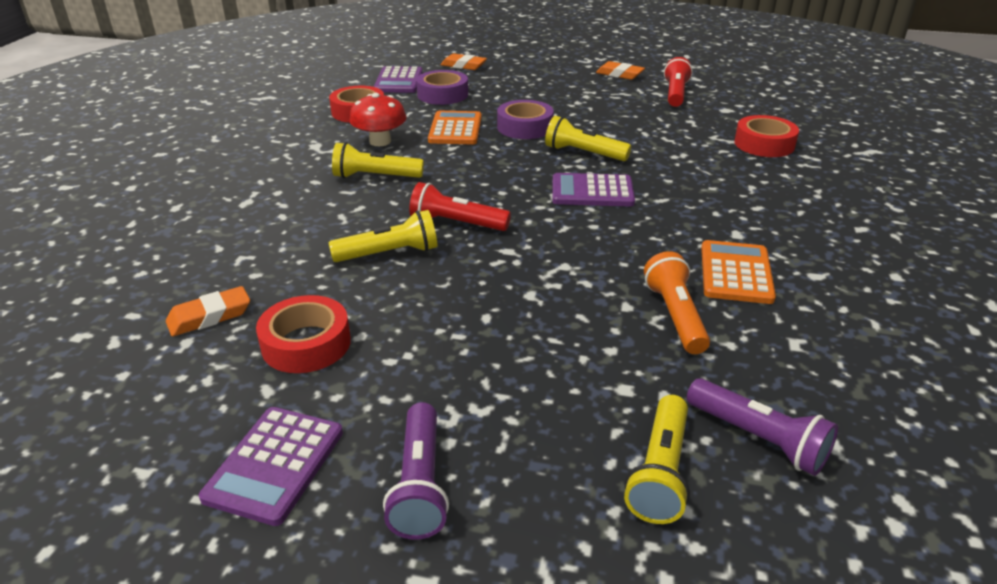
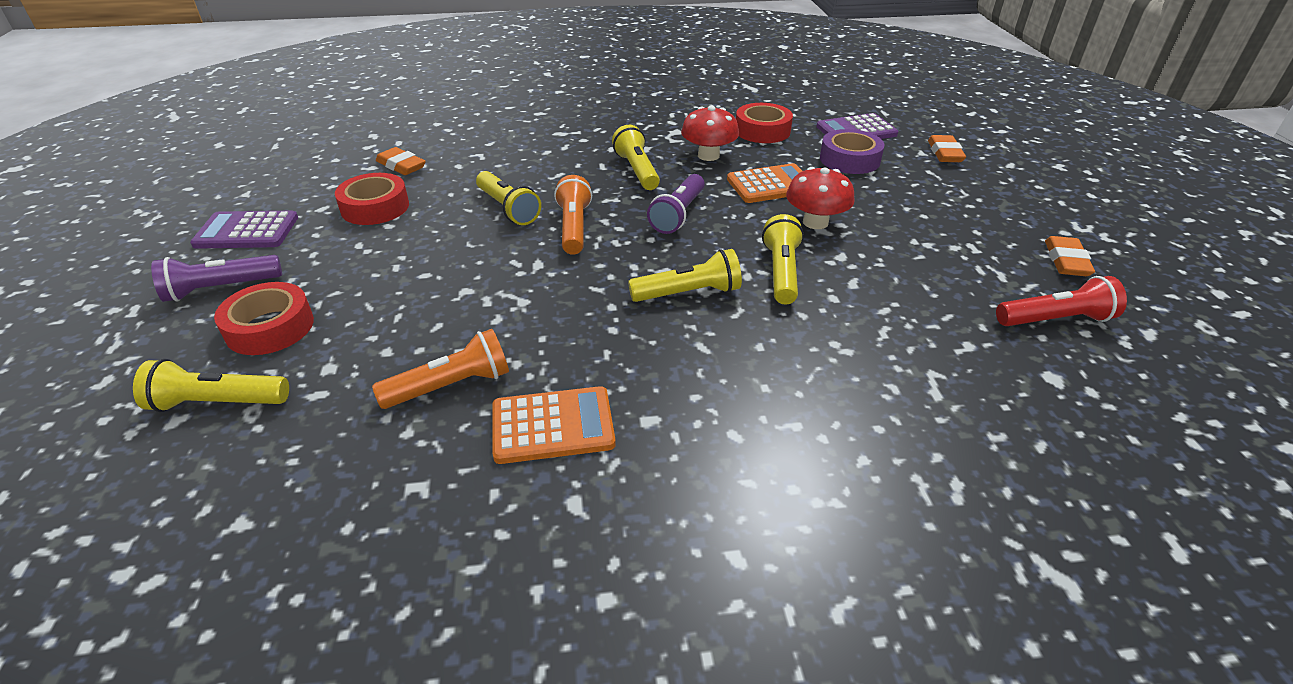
camera: 70 degrees right, 5 degrees up
(456, 223) = (574, 228): red flashlight -> orange flashlight
(525, 127) = (815, 222): purple tape -> red mushroom
(592, 191) = (688, 293): purple calculator -> yellow flashlight
(758, 439) = (255, 463): purple flashlight -> purple flashlight (678, 214)
(764, 144) = (957, 430): red tape -> red tape (270, 327)

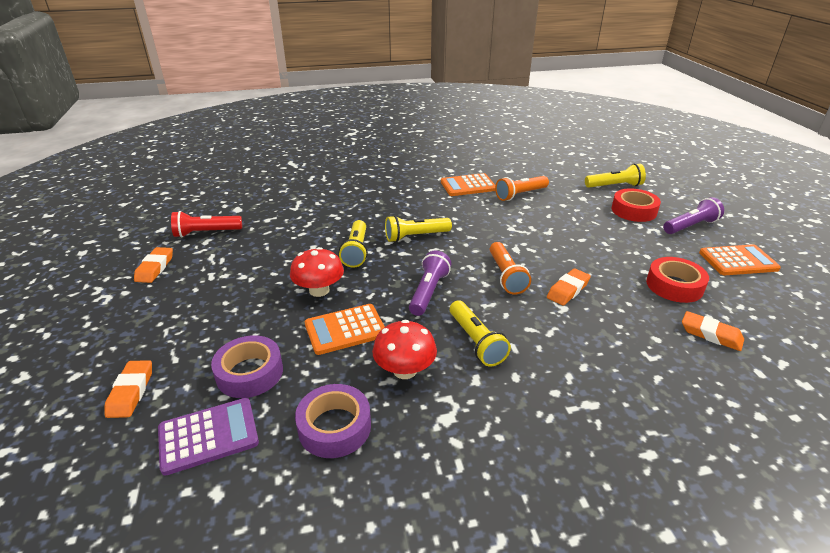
camera: 175 degrees right, 5 degrees down
(247, 231) = (738, 261): purple calculator -> orange calculator
(508, 209) = (568, 290): yellow flashlight -> orange eraser
(762, 131) = (334, 427): red tape -> purple tape

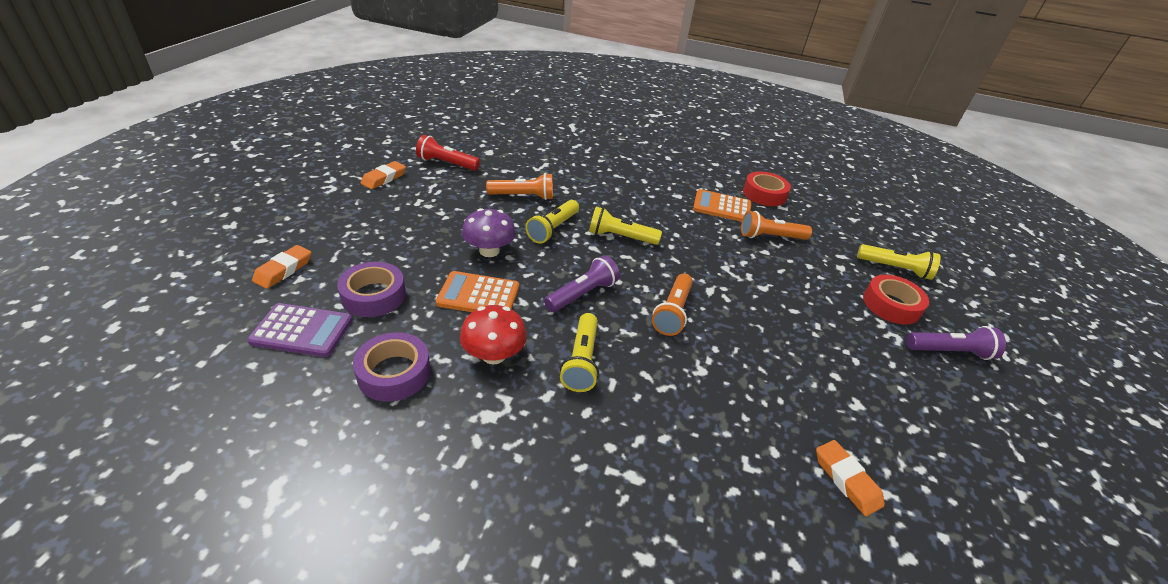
camera: 25 degrees right, 5 degrees up
(305, 235) = (523, 196): none -> orange flashlight
(319, 290) = (489, 251): red mushroom -> purple mushroom
(568, 290) = (724, 355): orange eraser -> none
(674, 286) = (856, 407): red tape -> red tape (764, 194)
(738, 261) = (973, 418): orange calculator -> none

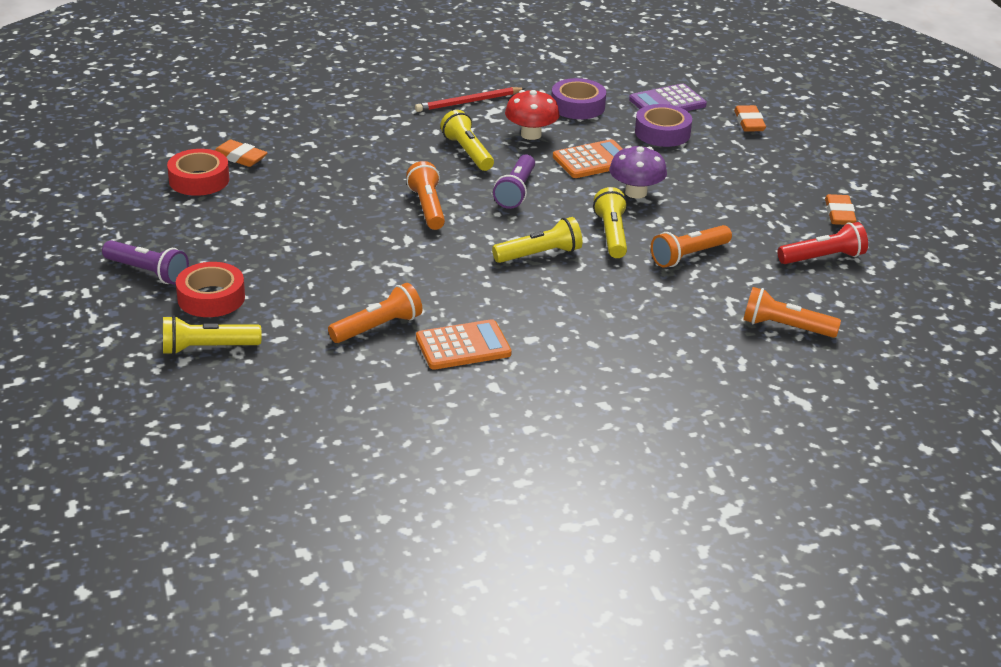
camera: 150 degrees right, 5 degrees down
(503, 448) = (468, 102): none -> red pencil
(530, 147) = (785, 327): none -> orange flashlight
(764, 194) = (420, 397): red tape -> red tape (199, 180)
(949, 352) = (148, 272): purple flashlight -> purple flashlight turned 120 degrees counterclockwise

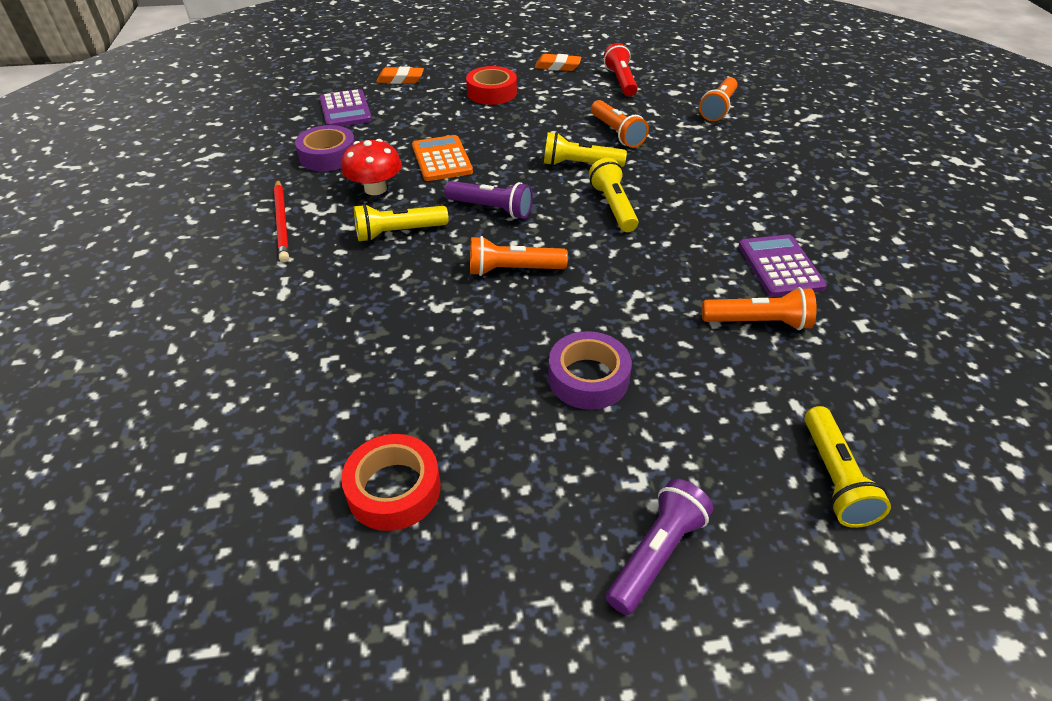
camera: 80 degrees left, 10 degrees up
(211, 298) = (717, 474): red tape -> red tape (491, 92)
(240, 157) = (341, 438): orange eraser -> none
(378, 327) = (758, 322): orange flashlight -> orange flashlight turned 120 degrees clockwise
(463, 346) = (780, 266): orange calculator -> purple calculator
(636, 192) = (507, 144): purple mushroom -> none
(662, 133) = (402, 119): purple tape -> purple tape (588, 378)

